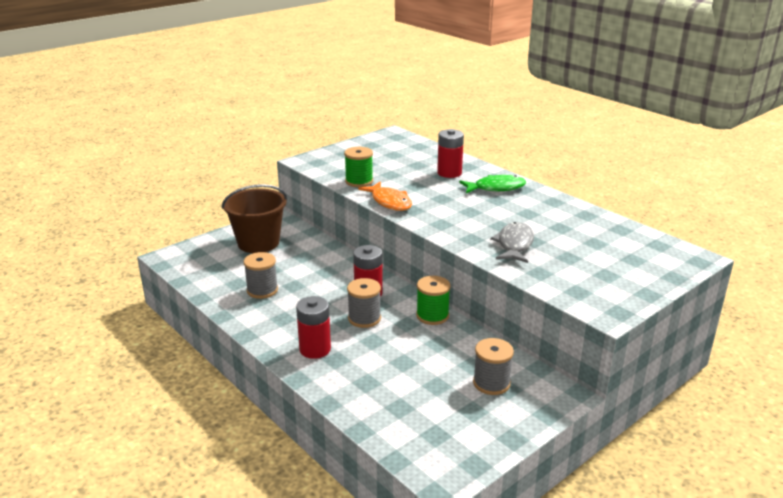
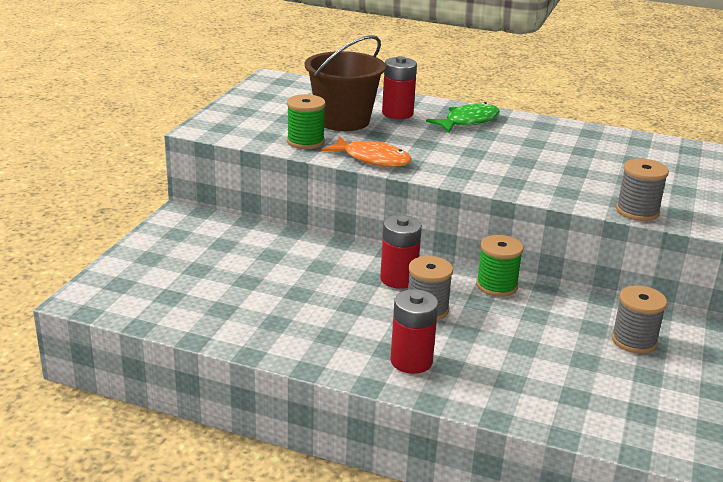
camera: 30 degrees left, 0 degrees up
(258, 243) = (192, 251): brown bucket -> brown bucket (343, 120)
(262, 290) = (266, 309): grey spool -> grey spool (637, 211)
(514, 244) = (562, 178): grey fish -> none

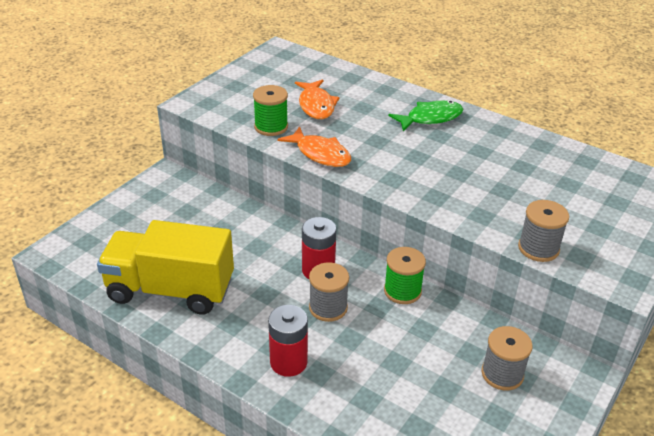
camera: 15 degrees right, 10 degrees up
(244, 316) = (170, 290): none -> yellow truck
(343, 120) = (316, 105): brown bucket -> orange fish
(397, 113) = (369, 102): red battery -> none

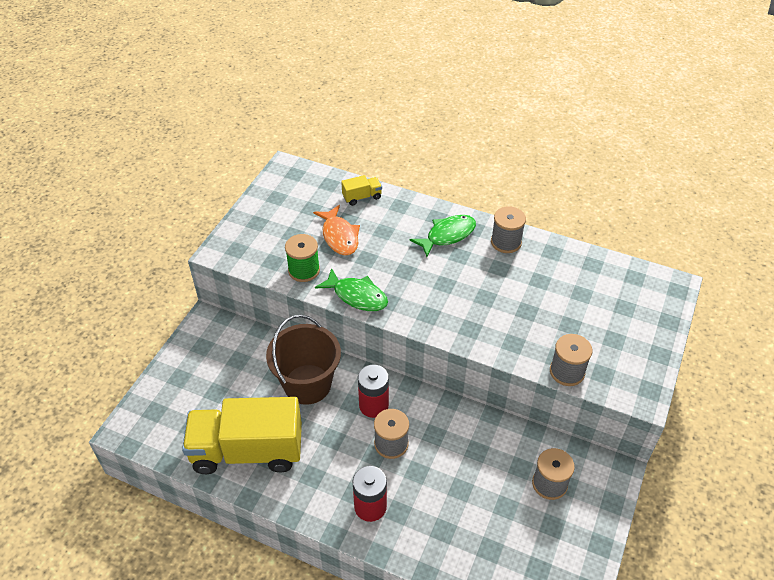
camera: 10 degrees left, 10 degrees up
(252, 241) = (307, 384): none -> brown bucket
(320, 154) = (357, 296): orange fish -> green fish
(348, 78) = (362, 197): none -> yellow truck
(402, 291) = (451, 414): green spool -> none
(492, 131) = (506, 242): none -> grey spool

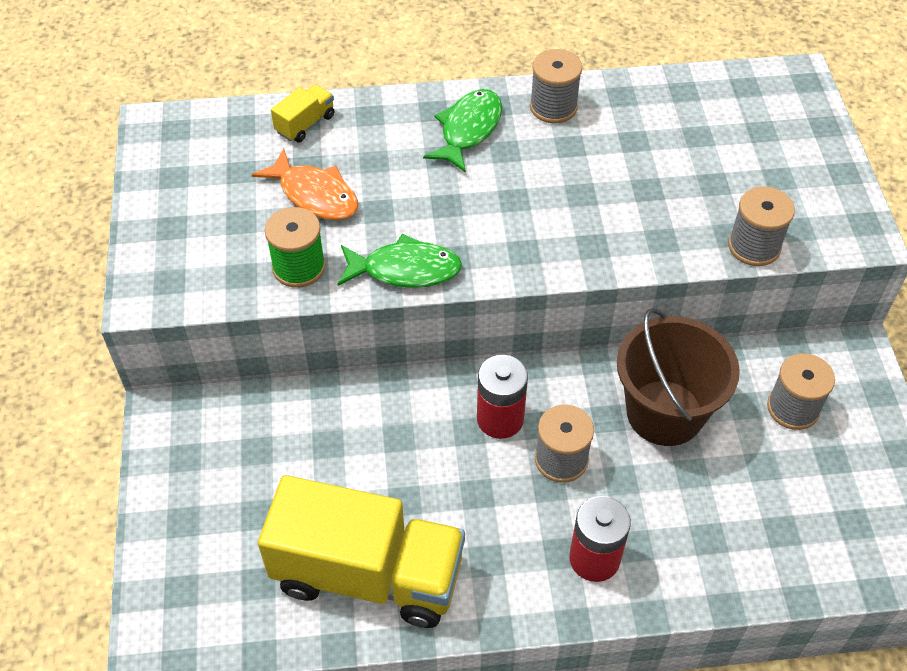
camera: 30 degrees left, 5 degrees up
(247, 451) = (368, 574): yellow truck -> yellow truck turned 135 degrees counterclockwise
(307, 384) = (386, 435): brown bucket -> brown bucket (664, 413)

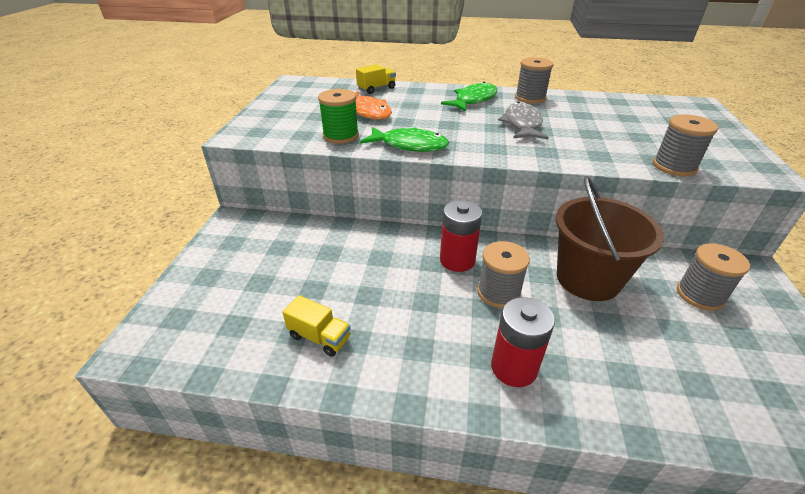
camera: 15 degrees right, 15 degrees down
(368, 574) = (319, 337): yellow truck -> yellow truck, size x0.40
(551, 184) = (522, 124): none -> grey fish

